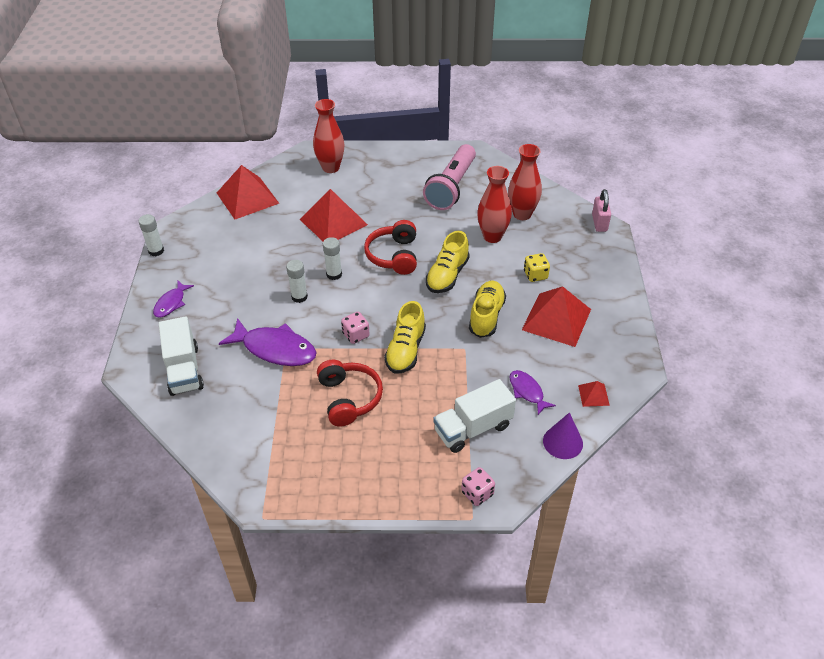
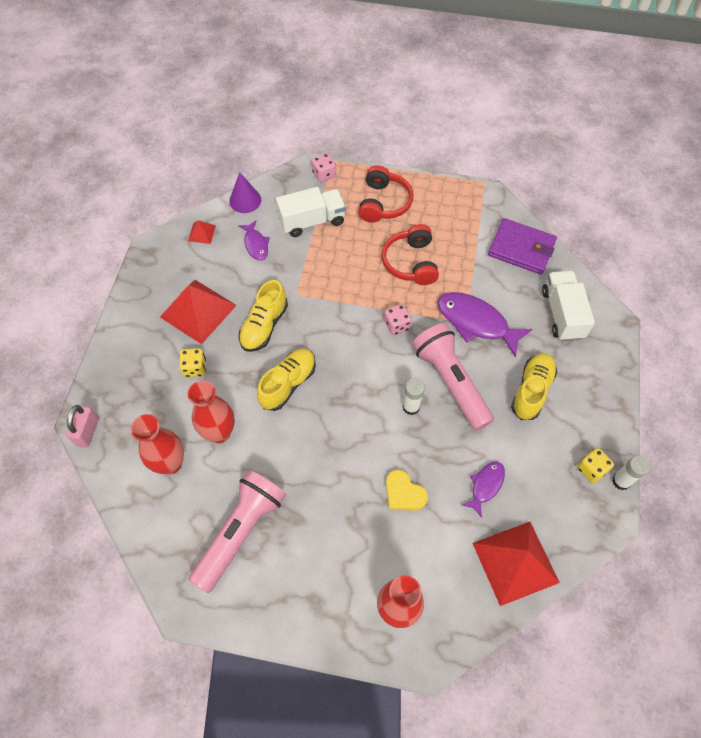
camera: 170 degrees left, 15 degrees up
(171, 303) = (588, 396): purple fish -> purple fish (485, 485)
(179, 254) = (591, 469): none -> yellow dice
(221, 433) = (521, 249): none -> purple wallet
(299, 297) = (450, 382): white glue stick -> pink flashlight
(333, 222) = (404, 493): red pyramid -> yellow heart
(394, 255) = (340, 423): red headphones -> red headphones (383, 203)
(405, 350) = (352, 301): yellow shoe -> yellow shoe (531, 391)

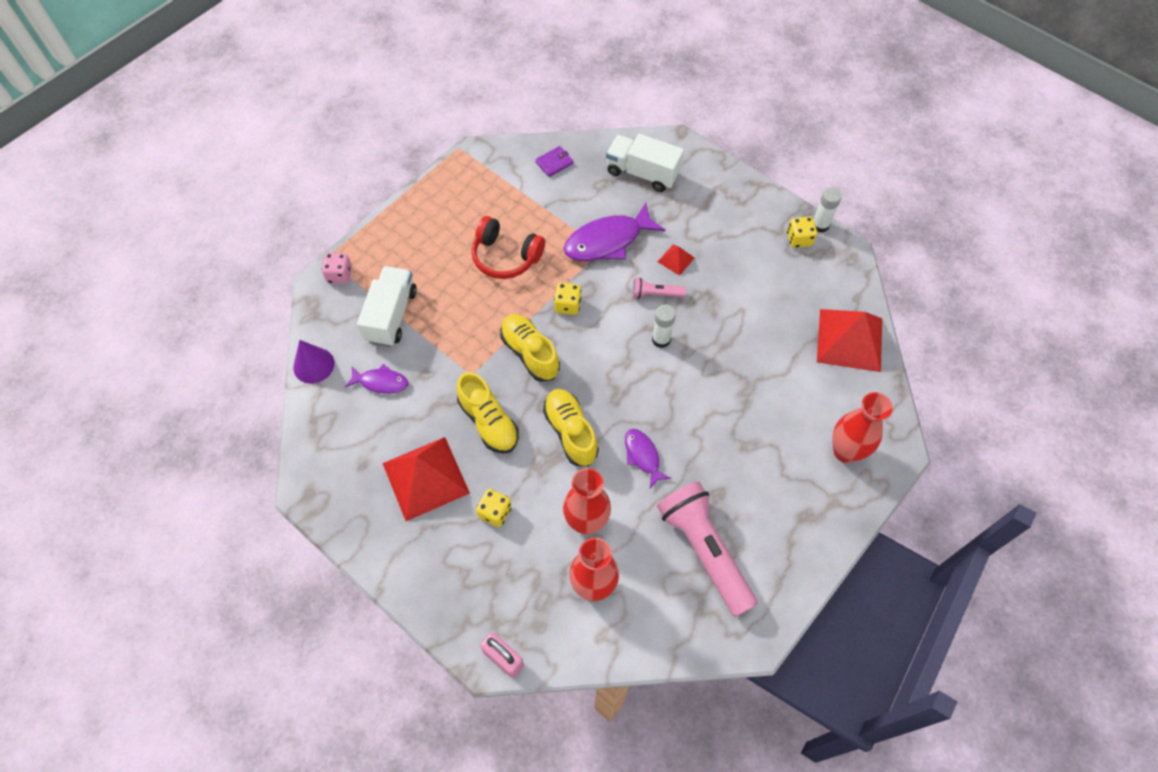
camera: 60 degrees left, 0 degrees up
(201, 233) = (324, 428): red pyramid -> red pyramid (676, 259)
(383, 203) = (418, 242): red headphones -> none
(397, 325) = (567, 305): pink dice -> yellow dice
(404, 493) = (742, 390): yellow heart -> none
(450, 382) = (655, 294): pink flashlight -> pink flashlight, size x0.46
(485, 485) = (770, 323): purple fish -> purple fish (643, 456)
(521, 249) = (554, 163): purple wallet -> purple wallet, size x0.50
(531, 391) = (702, 239): yellow shoe -> yellow shoe (530, 353)

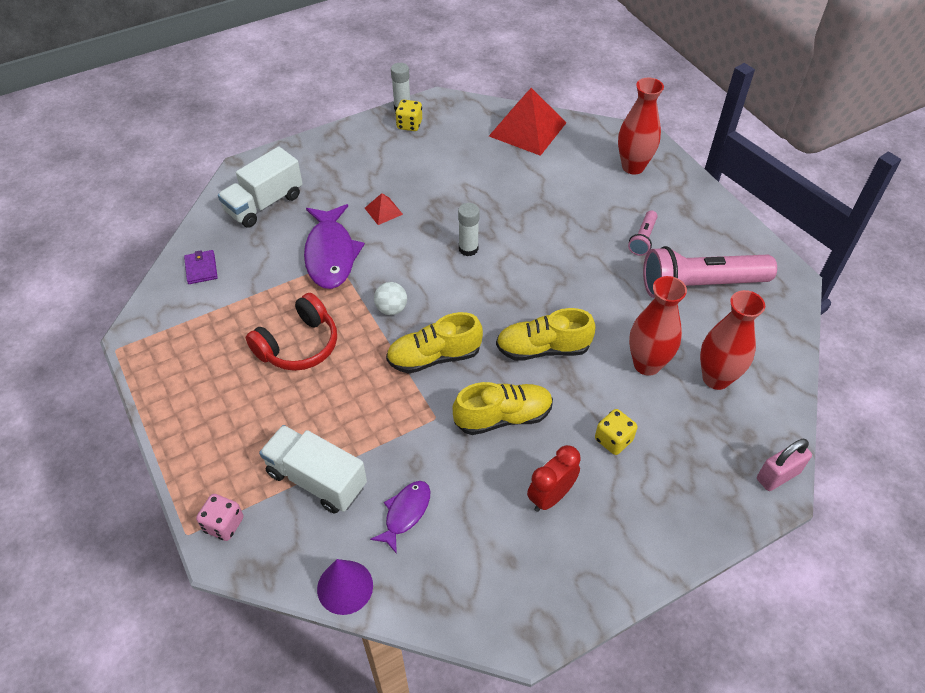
camera: 70 degrees left, 10 degrees down
(425, 478) = (550, 496): red pyramid -> red clock
(567, 305) = (391, 309): yellow dice -> white ball
(643, 456) = (590, 300): purple fish -> none
(655, 294) = (415, 237): pink flashlight -> pink flashlight (643, 239)

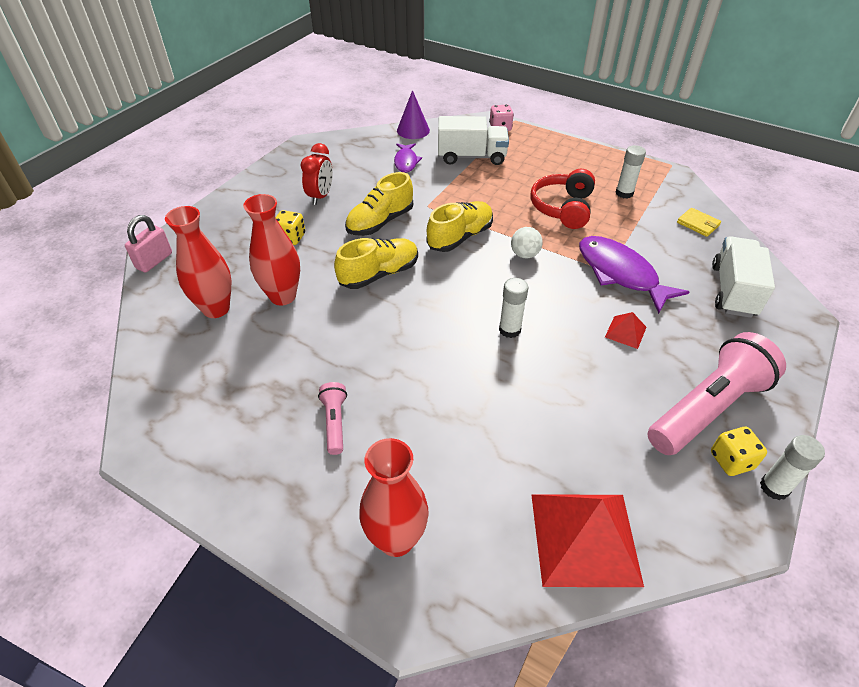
camera: 150 degrees right, 5 degrees down
(201, 268) = (698, 224): purple wallet -> yellow wallet
(216, 335) = (624, 193): none -> white glue stick
(700, 285) = (250, 392): pink flashlight -> pink flashlight (707, 408)

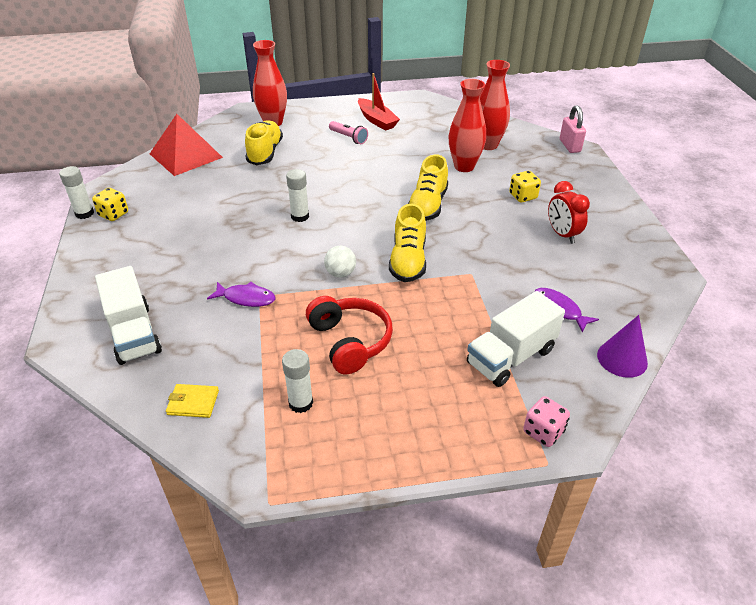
camera: 140 degrees right, 5 degrees down
(259, 435) = (377, 120): none -> red boat
(380, 222) = (484, 239): yellow shoe -> yellow shoe (265, 153)
(620, 273) = (246, 298): purple fish -> purple fish, size x0.56
(625, 332) = (215, 253): red pyramid -> none
(707, 408) = (136, 233): pink flashlight -> none

